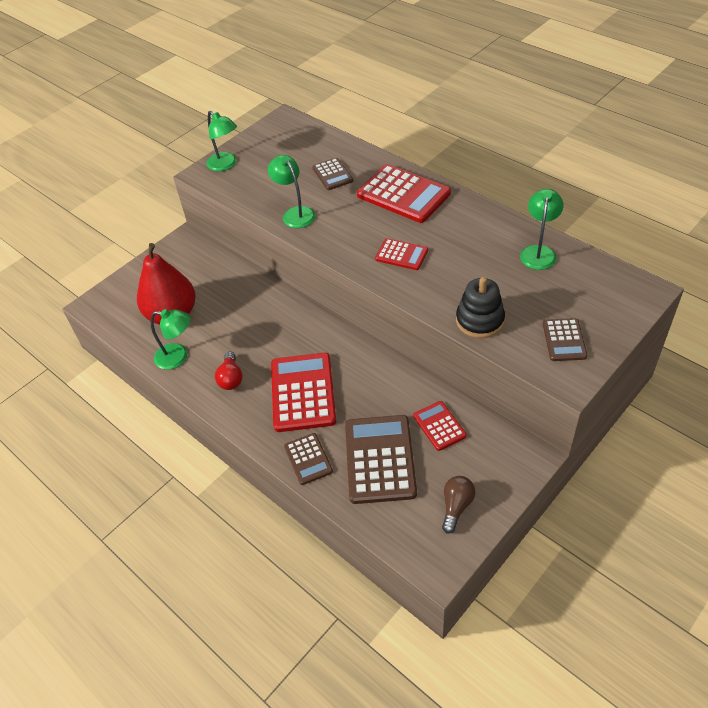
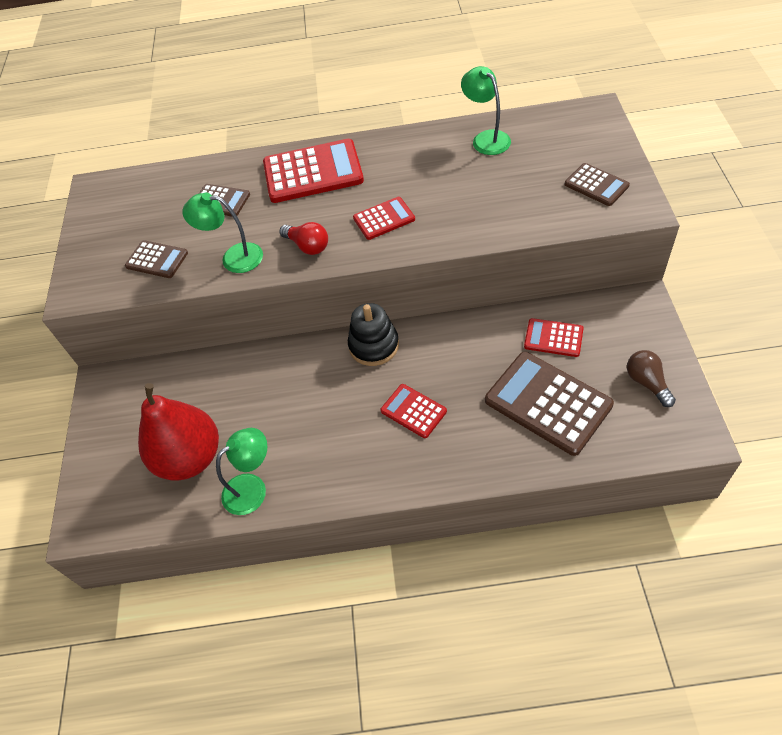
camera: 45 degrees left, 5 degrees up
(225, 165) = (91, 268): green lamp -> none
(231, 378) = (332, 458): red light bulb -> red light bulb (308, 246)
(303, 392) = (413, 411): red calculator -> red calculator, size x0.54
(308, 459) = (495, 457): brown calculator -> brown calculator (157, 260)
(480, 320) = (519, 219): black stacking toy -> black stacking toy (374, 345)

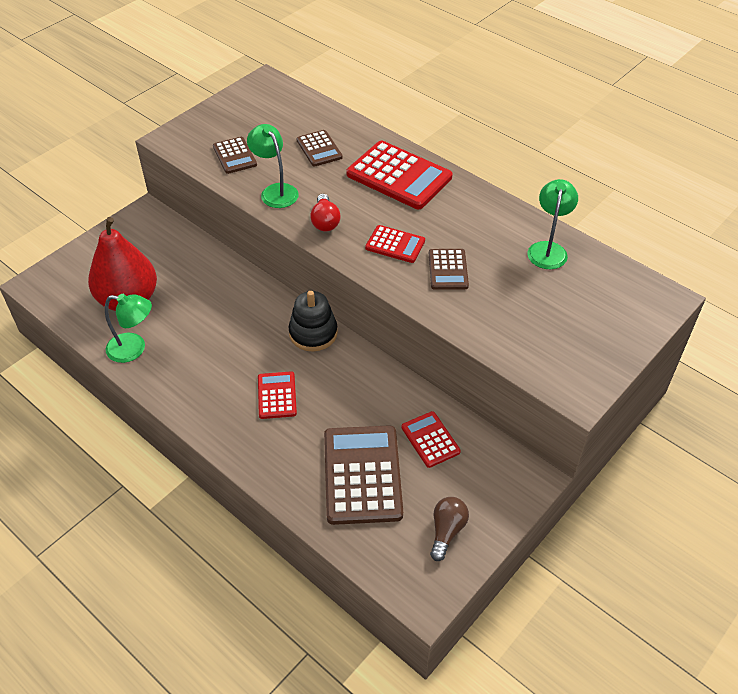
camera: 40 degrees right, 5 degrees down
(596, 185) = (573, 349): brown calculator -> brown calculator (448, 270)

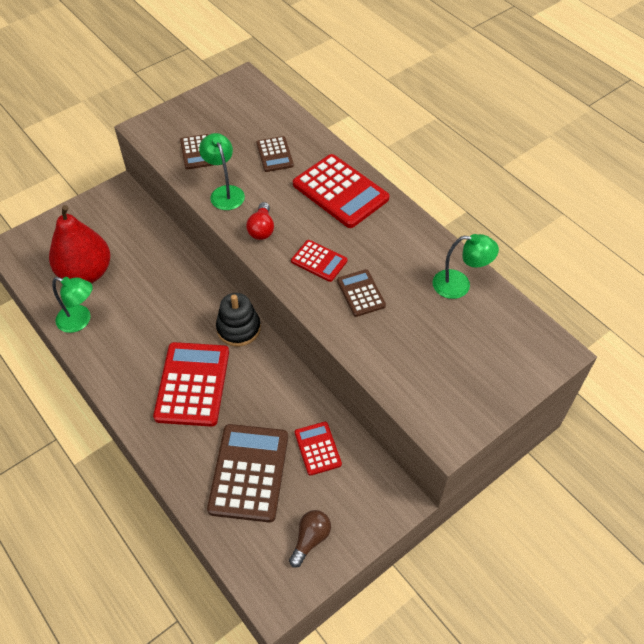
camera: 10 degrees right, 5 degrees up
(277, 395) = (192, 384): red calculator -> red calculator, size x1.86
(448, 270) = (361, 293): brown calculator -> brown calculator turned 150 degrees clockwise
(548, 249) = (459, 285): green lamp -> green lamp turned 75 degrees clockwise

